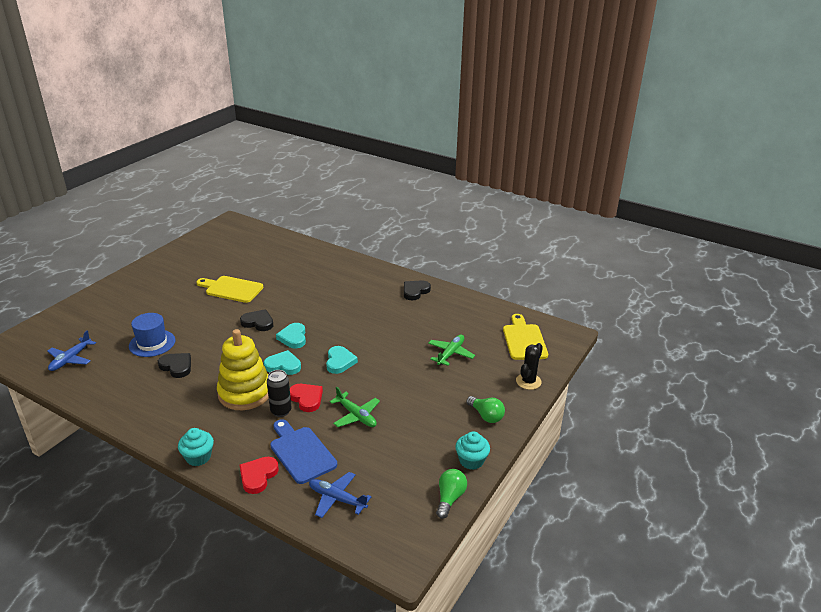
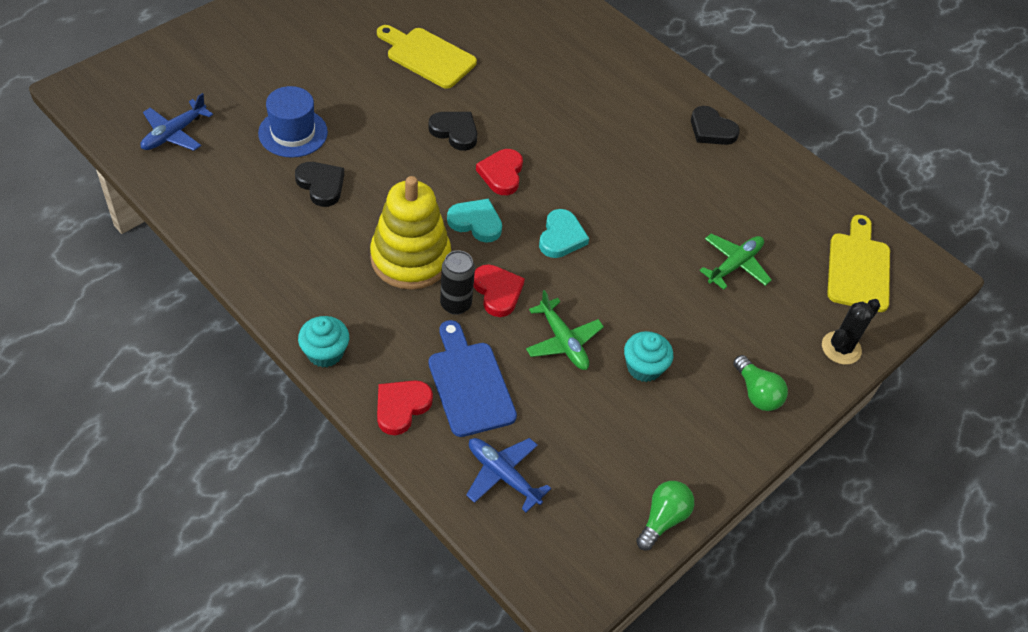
camera: 10 degrees right, 20 degrees up
(293, 338) = (501, 174): turquoise heart -> red heart
(415, 291) = (711, 130): black heart -> black heart turned 105 degrees counterclockwise
(471, 460) = (712, 465): turquoise cupcake -> turquoise cupcake (644, 367)

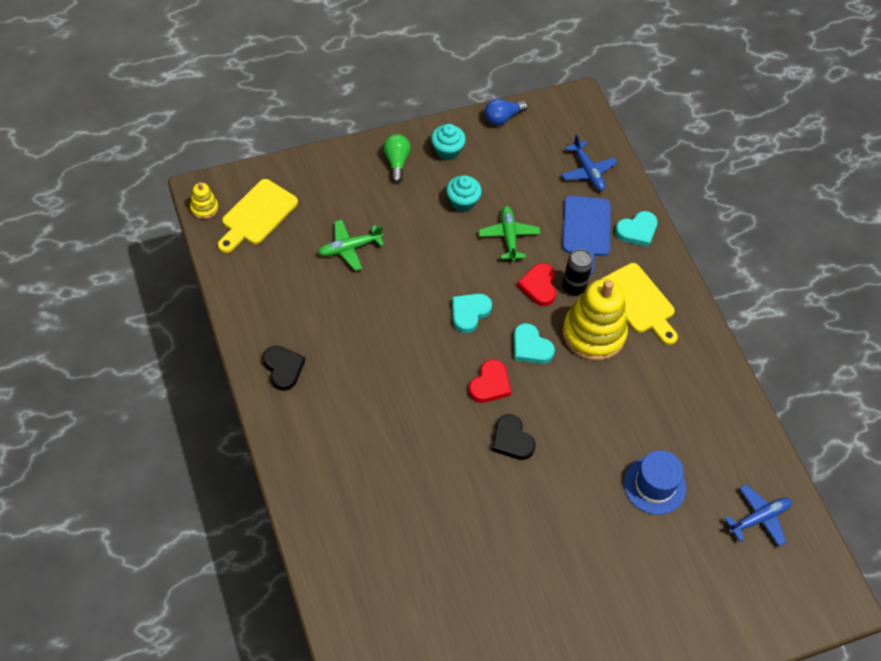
camera: 155 degrees left, 5 degrees up
(321, 185) = (644, 422): black heart -> none
(325, 353) = (678, 283): turquoise cupcake -> turquoise cupcake (447, 150)
(401, 407) = (637, 231): red heart -> turquoise heart
(427, 56) = (501, 538): yellow cutting board -> yellow cutting board (639, 302)
(663, 519) = (502, 118): green light bulb -> blue light bulb
(841, 348) = (317, 168): black cactus -> none
(917, 257) = (204, 208): none -> yellow stacking toy

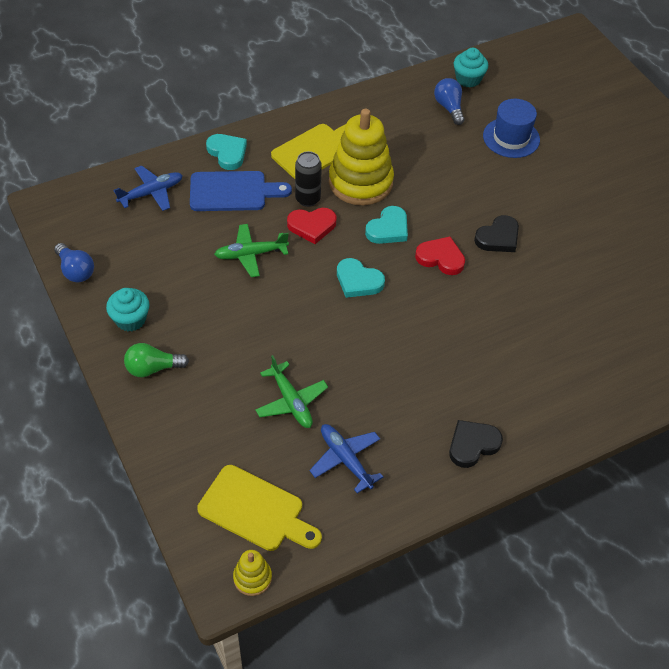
camera: 95 degrees left, 5 degrees down
(462, 202) = (207, 299): turquoise cupcake -> turquoise cupcake (468, 79)
(702, 433) = (449, 108): none -> blue light bulb
(759, 518) = (519, 75): blue plane -> blue plane (345, 459)

